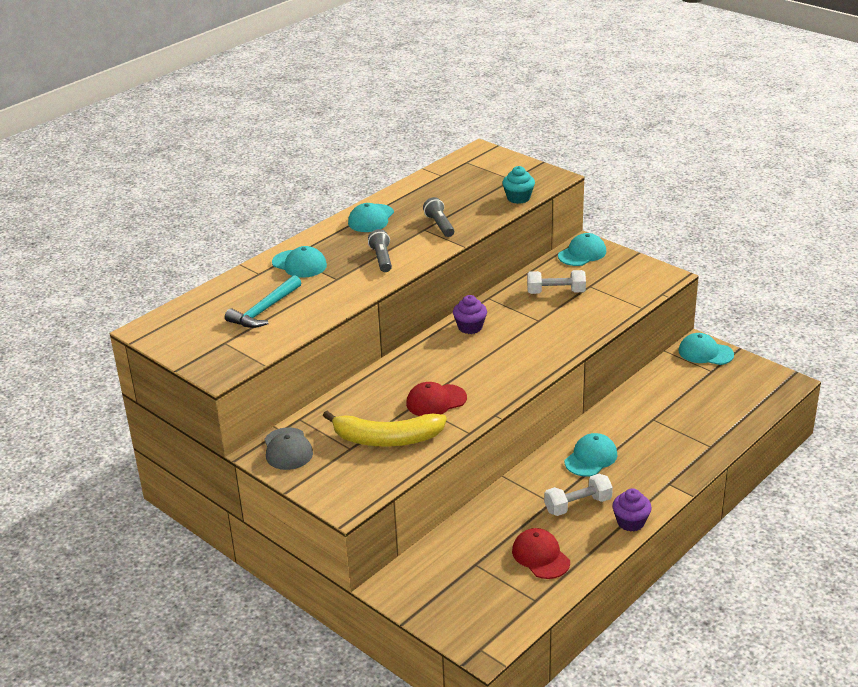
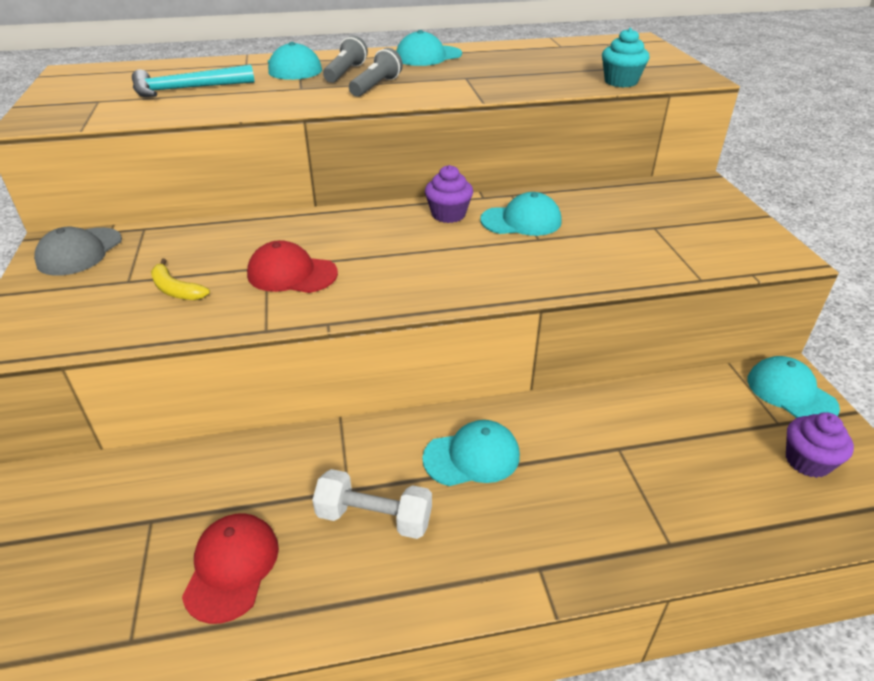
camera: 35 degrees right, 5 degrees up
(386, 439) = (175, 289): yellow banana -> yellow banana, size x0.47
(439, 225) = (488, 79): grey flashlight -> grey flashlight (345, 72)
(556, 292) = (600, 218): white dumbbell -> none
(582, 253) = (686, 192): turquoise cap -> turquoise cap (521, 221)
(630, 522) = (411, 599): purple cupcake -> purple cupcake (807, 461)

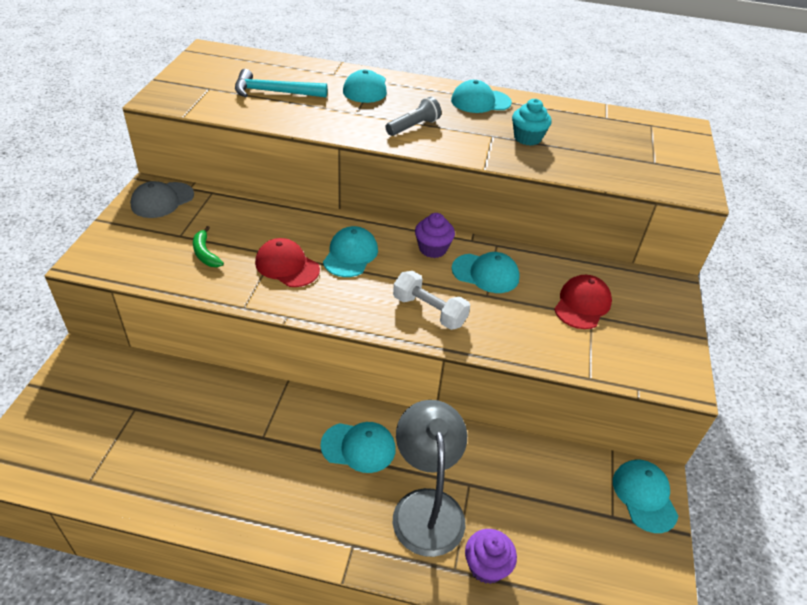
camera: 20 degrees right, 5 degrees up
(175, 289) = (205, 253): yellow banana -> green banana
(232, 567) = (165, 460): red cap -> red cap (582, 304)
(345, 72) = (401, 104): grey flashlight -> none
(361, 243) = (350, 255): none -> turquoise cap
(374, 517) = (268, 464): white dumbbell -> white dumbbell (429, 311)
(591, 489) = (426, 506): none -> grey lamp
(620, 82) = (621, 177): turquoise cupcake -> turquoise cupcake (527, 138)
(807, 461) = (611, 556): purple cupcake -> purple cupcake (486, 566)

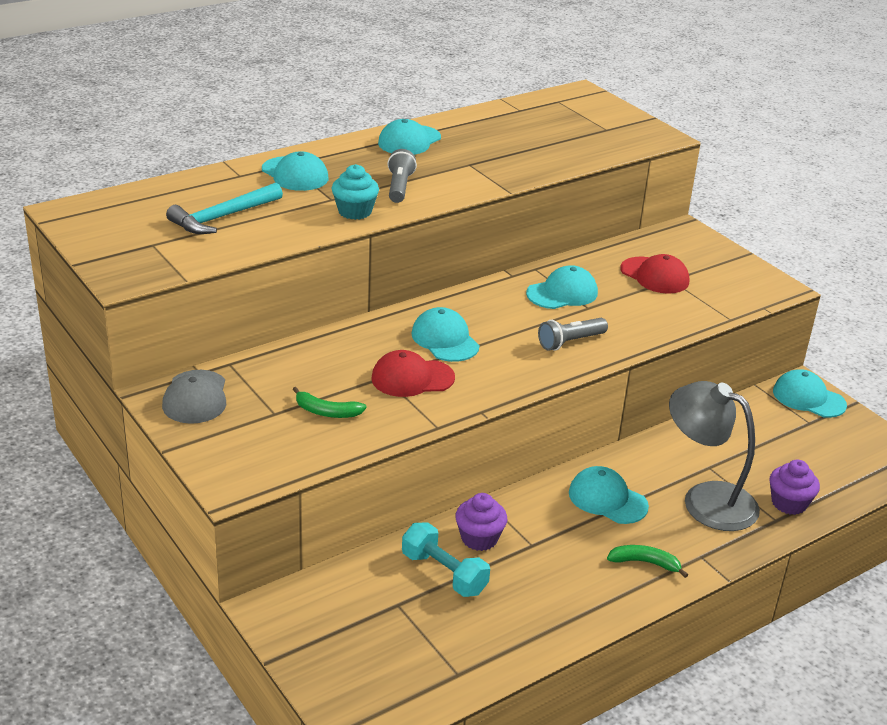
camera: 45 degrees left, 10 degrees down
(187, 411) = (444, 573): none -> turquoise dumbbell
(308, 514) = (645, 563): none -> green banana
(358, 447) = (607, 499): turquoise cap -> turquoise cap turned 105 degrees counterclockwise
(429, 311) = (570, 342): white dumbbell -> grey flashlight
(432, 249) = (496, 298): purple cupcake -> purple cupcake (479, 538)
(527, 138) = (496, 153): turquoise cupcake -> turquoise cupcake (355, 211)
(582, 304) = (654, 276): red cap -> red cap turned 150 degrees clockwise

